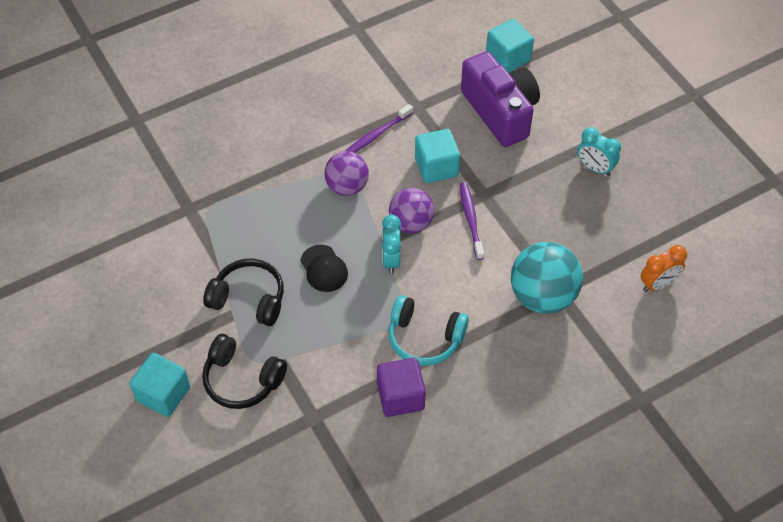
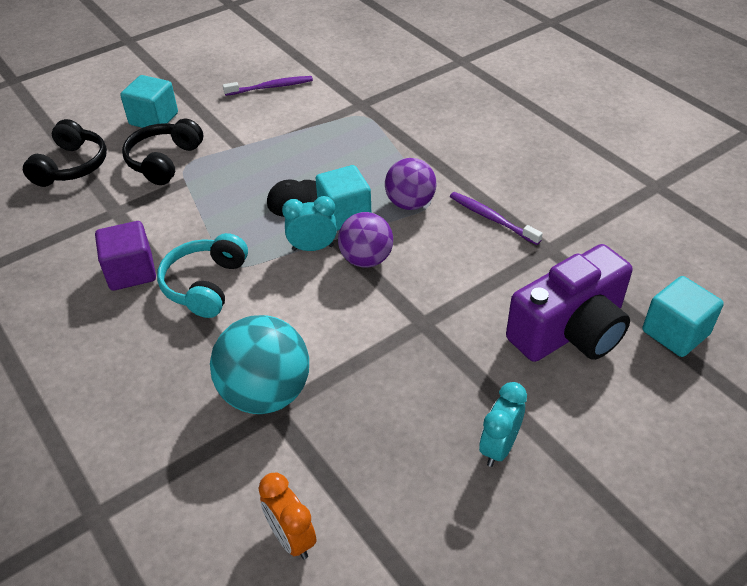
camera: 85 degrees right, 10 degrees down
(249, 299) = (256, 153): black headphones -> black headphones (71, 166)
(436, 167) = (456, 274): turquoise cube -> turquoise cube (344, 214)
(471, 220) = (380, 313): purple toothbrush -> purple toothbrush (271, 87)

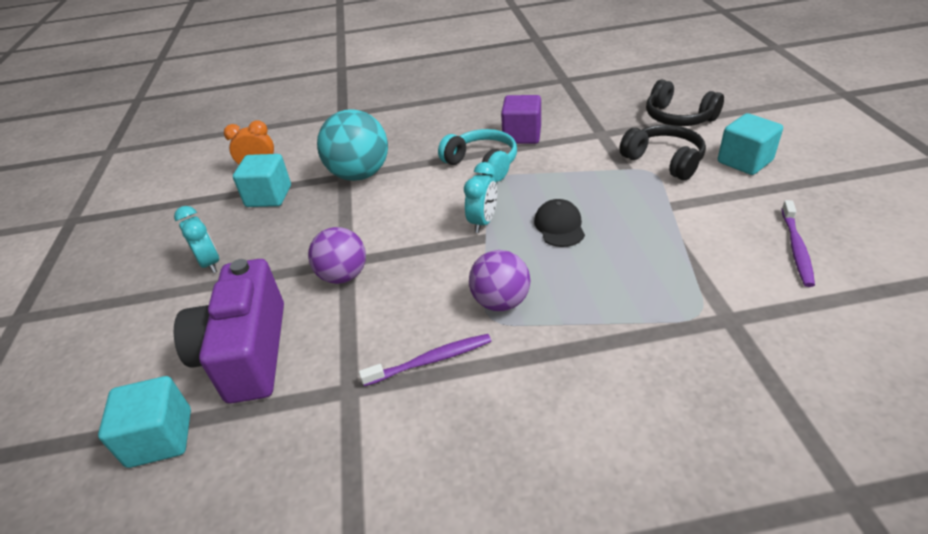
camera: 120 degrees right, 5 degrees down
(344, 214) = (515, 251): turquoise cube -> turquoise cube (269, 196)
(366, 259) = (444, 249): purple ball -> purple ball (343, 276)

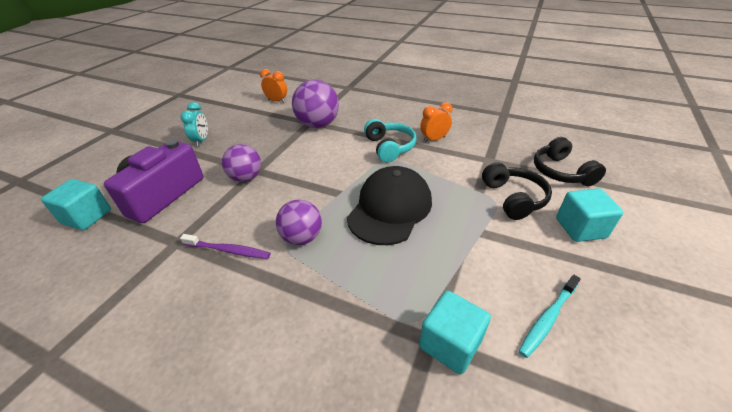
camera: 30 degrees right, 0 degrees up
(269, 196) = (264, 118): turquoise cube -> turquoise cube (450, 343)
(360, 175) = (318, 125): turquoise ball -> purple ball
(483, 222) = (349, 183): turquoise clock -> none
(522, 135) = (434, 139): purple cube -> orange clock
(559, 226) = (390, 208): black cap -> black cap, size x2.04
(796, 248) = (547, 318): purple toothbrush -> turquoise toothbrush

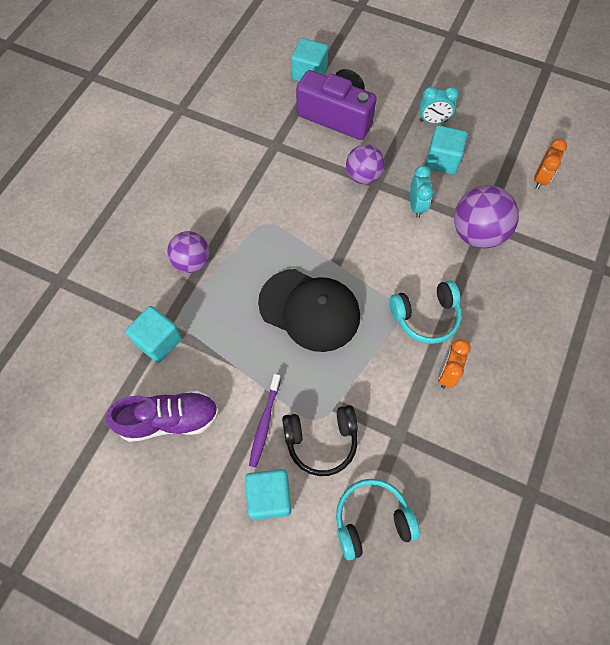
camera: 90 degrees right, 25 degrees up
(228, 250) = (263, 183): purple toothbrush -> purple toothbrush (264, 423)
(245, 137) = (442, 160): none -> turquoise cube
(286, 150) = (416, 206): none -> turquoise clock
(302, 237) = (274, 235): purple ball -> purple ball (192, 262)
(434, 139) = (447, 373): orange clock -> orange clock turned 135 degrees counterclockwise
(547, 318) = (169, 420): turquoise toothbrush -> purple shoe
(561, 172) = (372, 520): black headphones -> turquoise headphones

